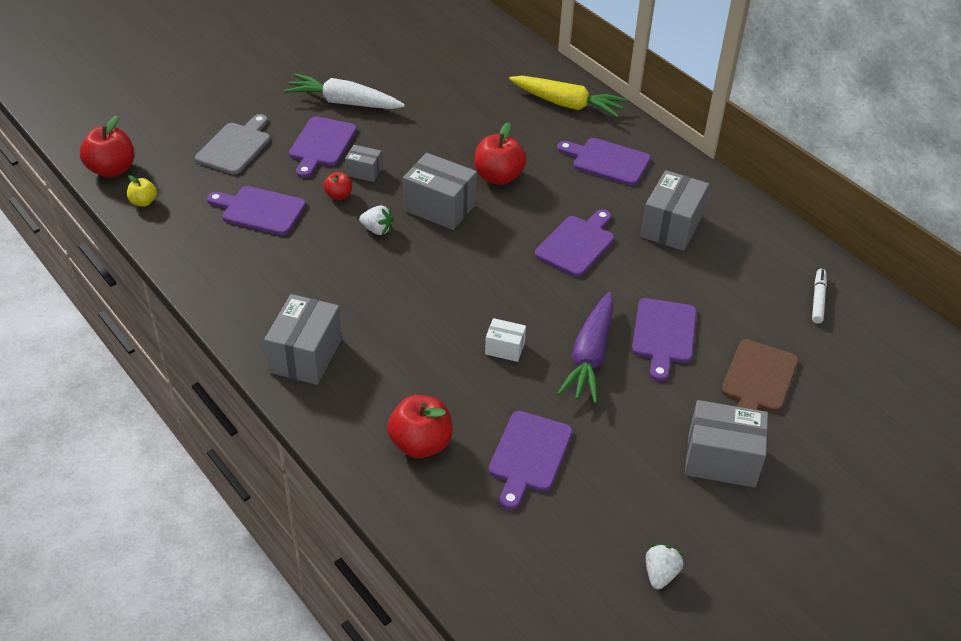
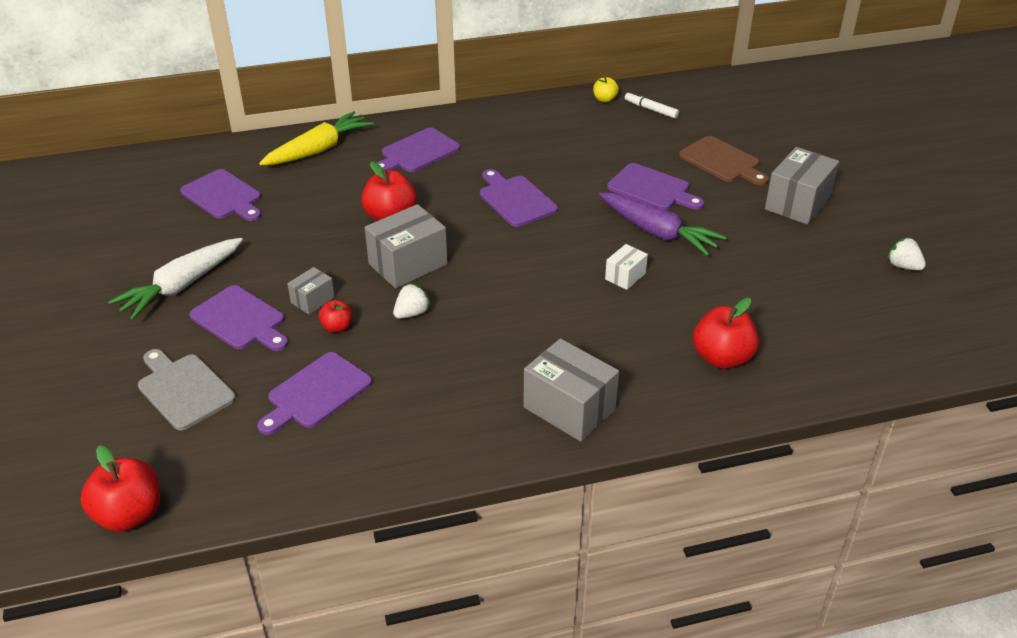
camera: 65 degrees left, 5 degrees down
(143, 202) = (222, 494): yellow apple -> yellow apple (605, 99)
(529, 455) = (759, 297): purple cutting board -> purple cutting board (223, 196)
(671, 226) = (526, 146): grey box -> none

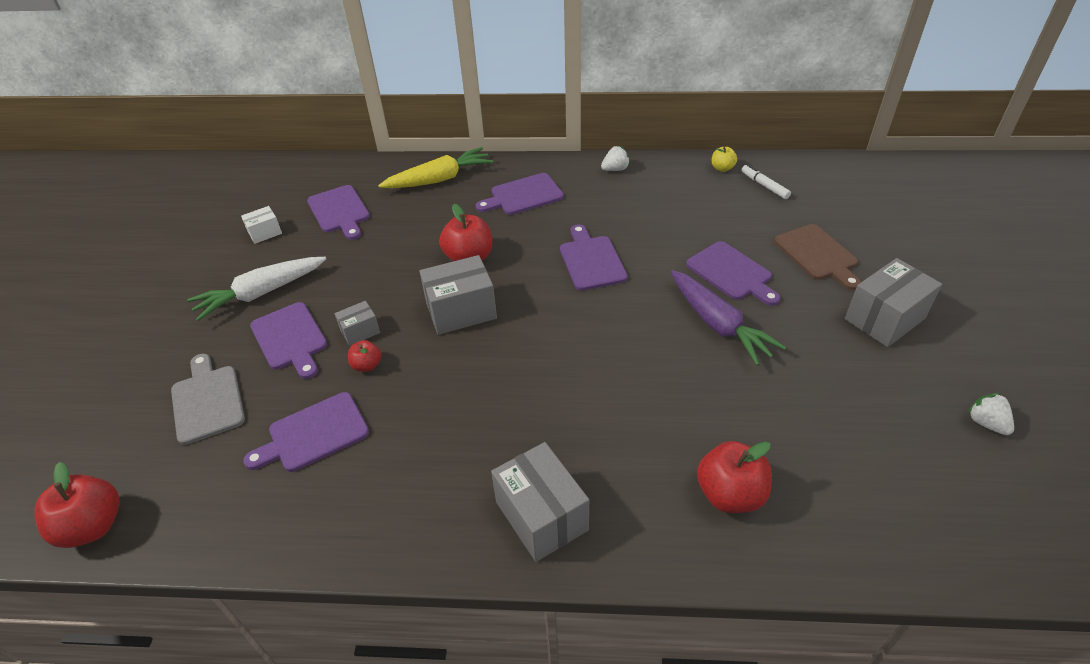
camera: 20 degrees right, 5 degrees up
(412, 313) = (440, 365): white strawberry -> white strawberry (615, 169)
(625, 276) = (664, 369): white box -> white box (265, 233)

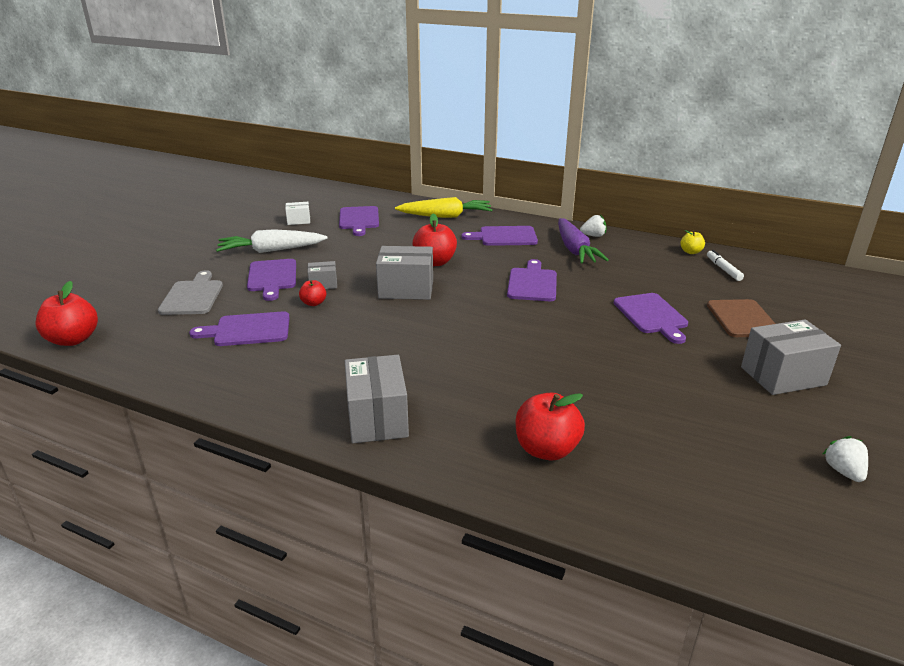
camera: 20 degrees right, 15 degrees down
(718, 324) = (615, 344): purple carrot -> purple carrot (575, 250)

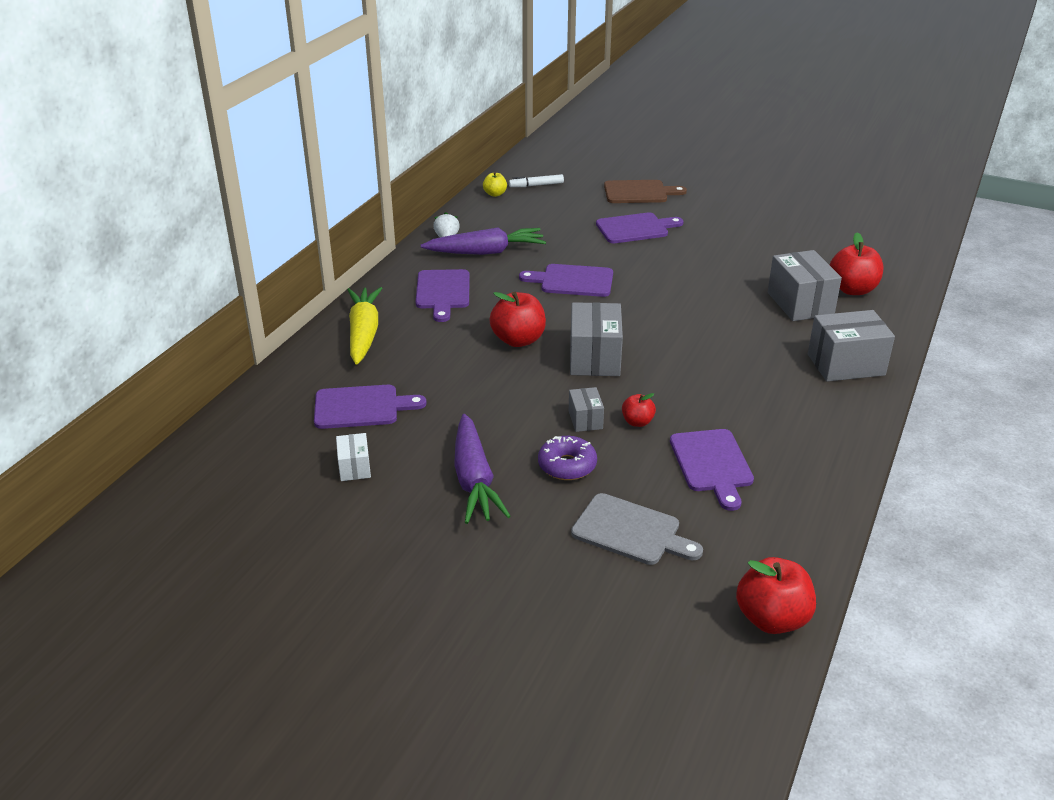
camera: 90 degrees left, 5 degrees up
(192, 296) = (631, 531): grey cutting board -> grey cutting board turned 150 degrees counterclockwise
(271, 250) = (474, 480): white carrot -> purple carrot
(272, 277) = (567, 465): purple cutting board -> purple donut
(783, 376) = (722, 193): grey box -> grey box (800, 303)
(843, 471) = (829, 195): white strawberry -> none

